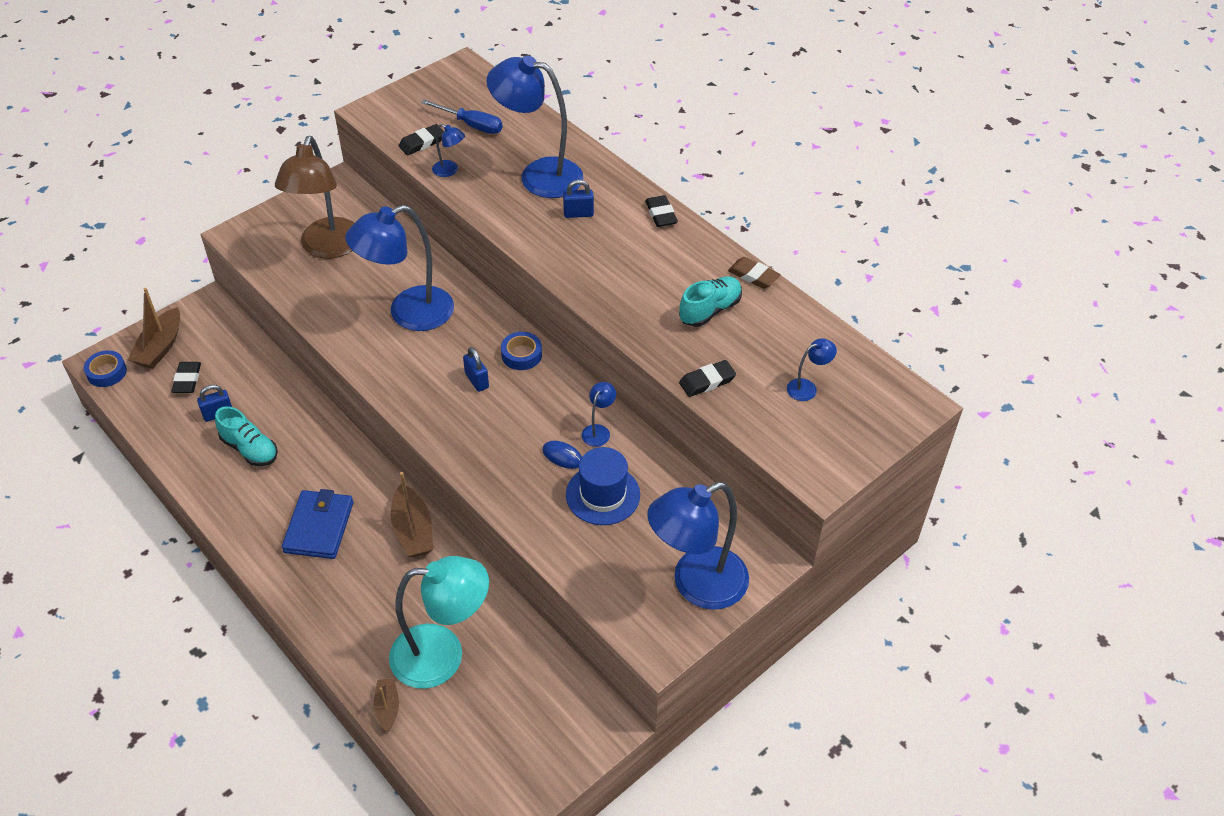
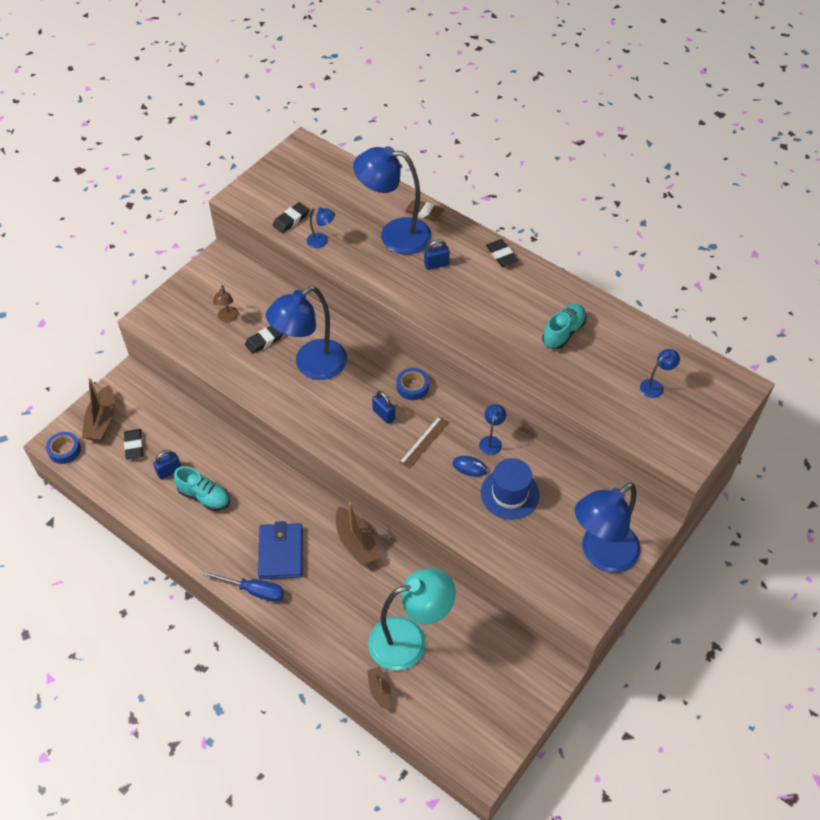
camera: 10 degrees left, 5 degrees up
(328, 248) = (228, 318): brown lamp -> brown lamp, size x0.42
(471, 125) = (326, 198): blue screwdriver -> blue screwdriver (254, 590)
(515, 419) = (424, 442): none -> brown ruler
(707, 381) = (578, 393): black eraser -> black eraser (264, 340)
(753, 275) = (588, 297): brown eraser -> brown eraser (424, 212)

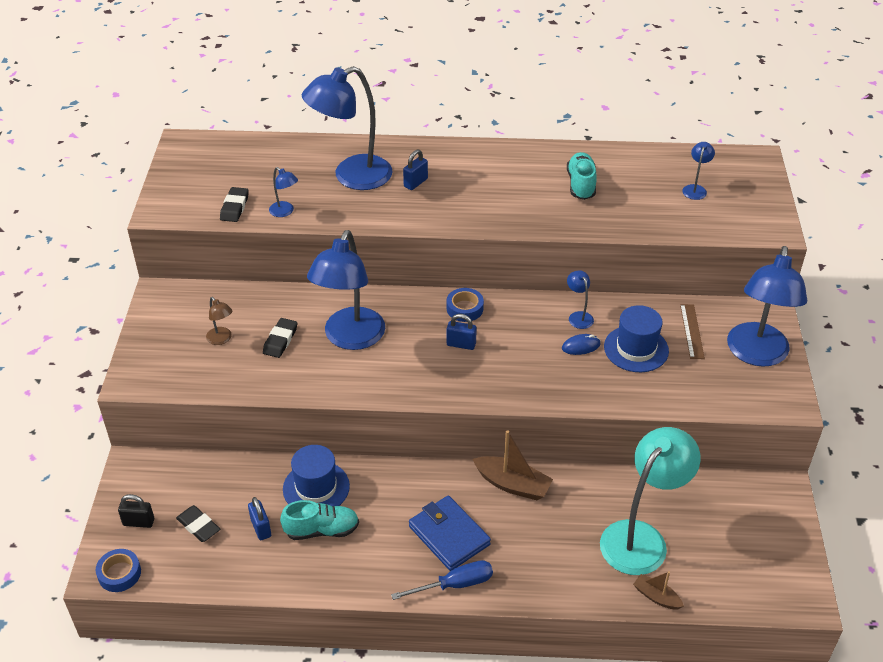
camera: 35 degrees left, 10 degrees down
(102, 421) = (138, 522): brown boat -> black padlock
(169, 471) = (261, 528): blue padlock -> blue padlock turned 45 degrees counterclockwise
(226, 463) = (316, 487): none -> blue hat
(321, 241) = (285, 212): blue lamp -> blue lamp turned 60 degrees clockwise
(424, 212) = (361, 147): brown eraser -> none
(424, 442) = (520, 347): brown ruler -> brown ruler (691, 331)
(501, 255) = (466, 150): black eraser -> none

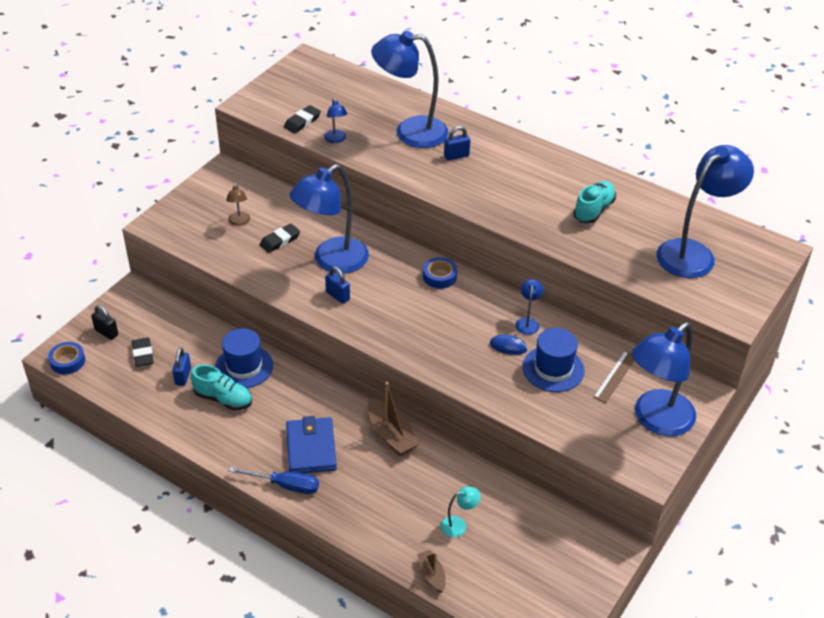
camera: 30 degrees right, 0 degrees up
(461, 344) = (412, 302): blue padlock -> blue padlock (337, 296)
(641, 537) = (458, 525): turquoise lamp -> turquoise lamp, size x0.42
(695, 189) = (694, 253): blue lamp -> blue lamp, size x2.39

